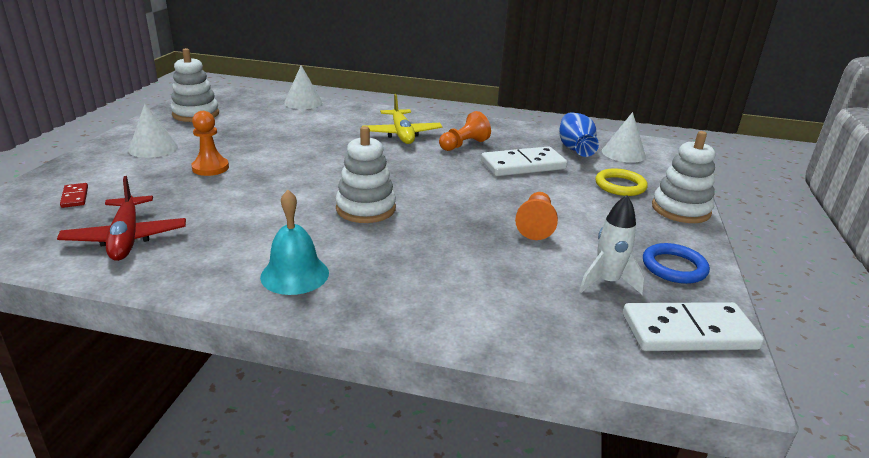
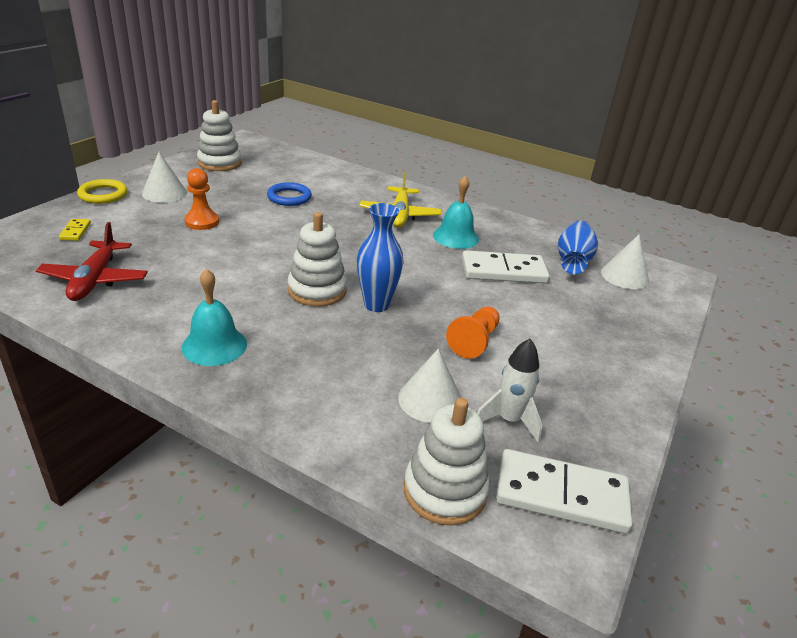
camera: 15 degrees right, 5 degrees up
(75, 197) = (75, 231): red domino -> yellow domino
(303, 102) = (324, 165): white cone -> white cone (430, 399)
(429, 211) = (376, 305): none -> blue vase
(464, 145) = (455, 237): orange pawn -> turquoise bell
(620, 185) = (595, 313): yellow ring -> yellow ring (103, 195)
(674, 267) = (594, 419): blue ring -> blue ring (289, 197)
(680, 209) = (646, 355): white stacking toy -> white stacking toy (444, 491)

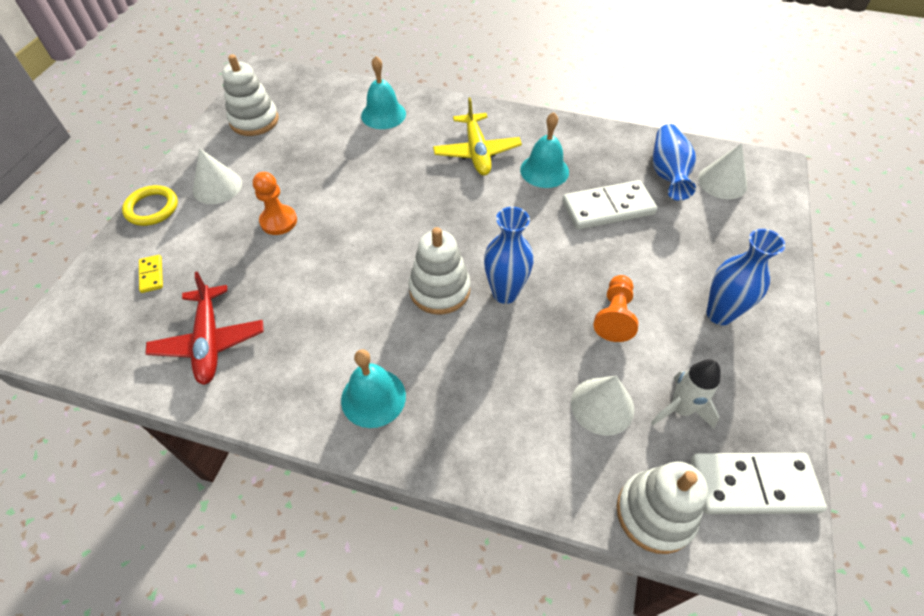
camera: 10 degrees left, 20 degrees up
(289, 197) = (352, 156): blue ring -> none
(330, 179) = (383, 114): none -> turquoise bell
(581, 362) = (719, 314): none -> blue vase

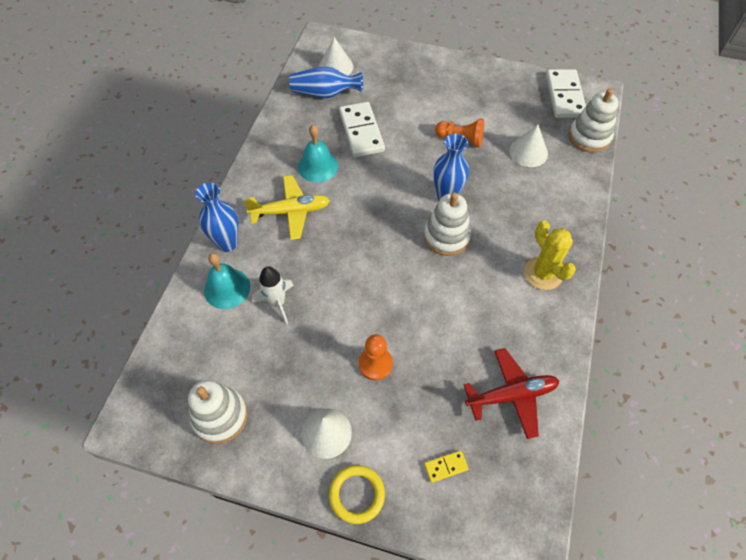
camera: 90 degrees left, 5 degrees up
(373, 397) = (543, 273): turquoise bell -> yellow cactus
(680, 409) = (524, 117): white rocket -> white rocket (277, 303)
(719, 314) = (454, 89): blue vase -> blue vase (227, 243)

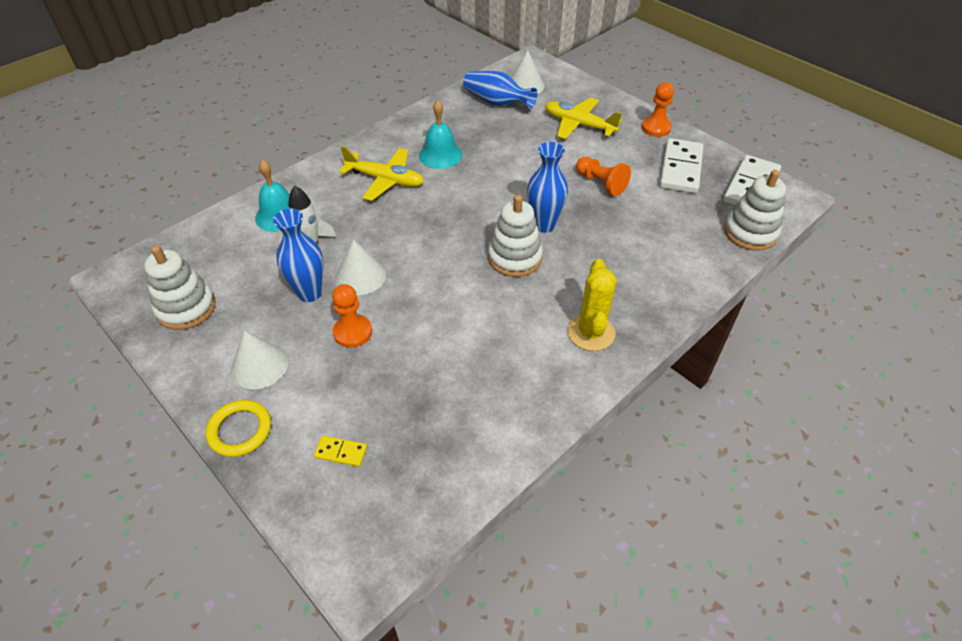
camera: 30 degrees right, 10 degrees down
(227, 243) = (310, 182): blue vase -> blue vase (309, 293)
(361, 131) = (505, 143): white domino -> white domino (680, 168)
(406, 90) = (578, 125): none -> yellow plane
(465, 69) = (656, 128): none -> orange pawn
(512, 395) = (462, 425): red plane -> none
(528, 152) = (666, 220): white cone -> white cone (360, 276)

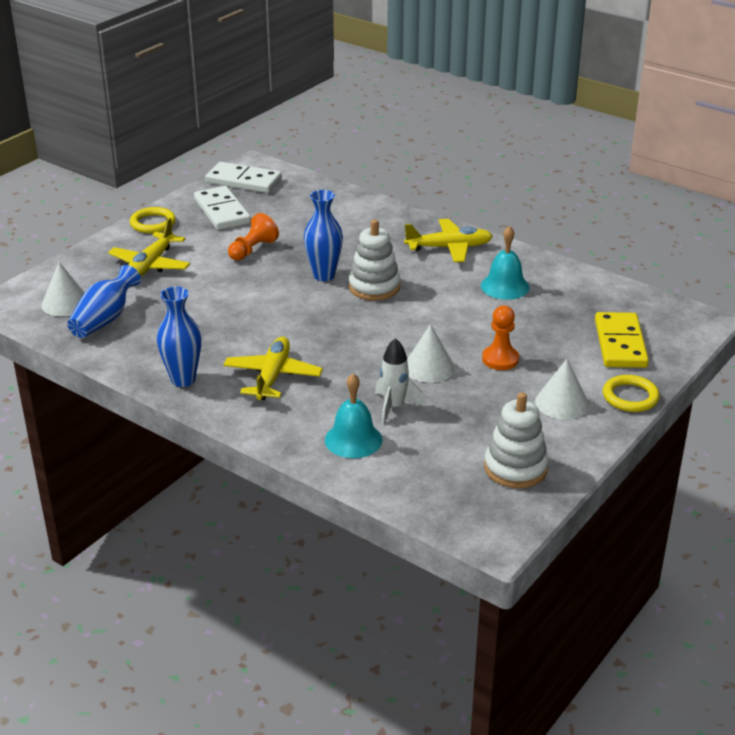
camera: 100 degrees left, 15 degrees down
(309, 293) = (463, 393): blue vase -> blue vase (183, 380)
(341, 452) = (620, 343): yellow domino -> yellow domino, size x2.19
(440, 155) = (218, 346): turquoise bell -> turquoise bell (505, 286)
(591, 332) = (449, 248): yellow cactus -> yellow plane
(656, 128) = (153, 223): orange pawn -> yellow ring
(680, 168) = (222, 211): white domino -> white domino turned 60 degrees clockwise
(750, 232) = (307, 183): white stacking toy -> none

